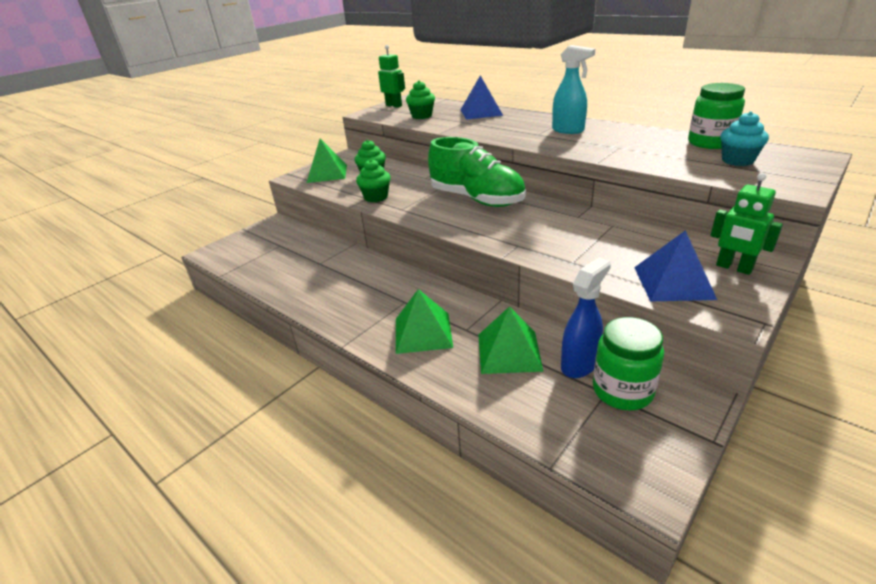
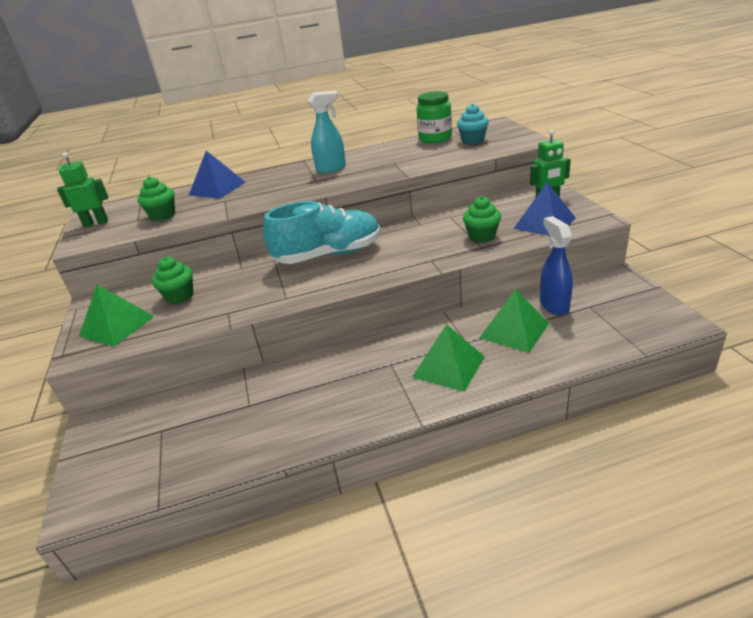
camera: 55 degrees left, 0 degrees up
(376, 197) = (236, 306): green cupcake -> green cupcake (482, 236)
(477, 199) = (329, 255): green shoe -> turquoise shoe
(622, 391) = (592, 299): green jar -> none

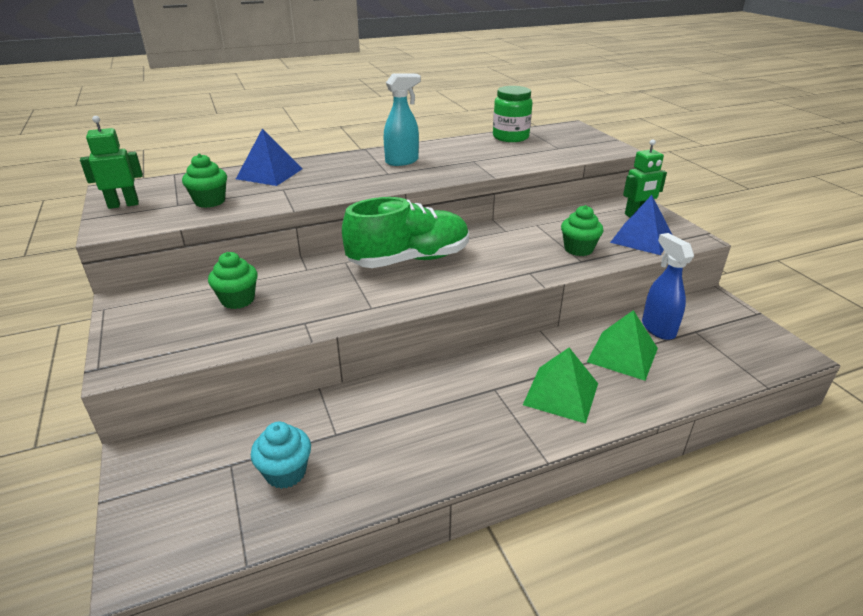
camera: 10 degrees left, 0 degrees up
(116, 326) = (164, 333): green pyramid -> none
(329, 255) = (409, 260): turquoise shoe -> green shoe
(473, 141) = (553, 143): turquoise cupcake -> turquoise cupcake (286, 472)

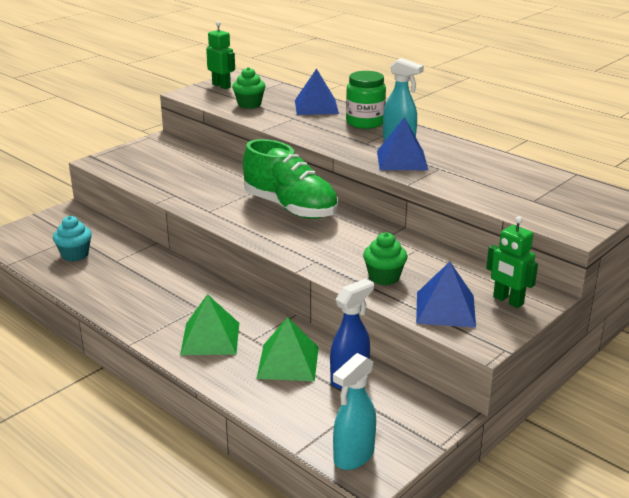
camera: 65 degrees right, 5 degrees down
(238, 300) = (185, 168): green cupcake -> none
(443, 169) = (401, 160): none -> blue pyramid
(510, 137) = (532, 173): green jar -> green jar (365, 122)
(771, 356) = (353, 456): none -> turquoise spray bottle

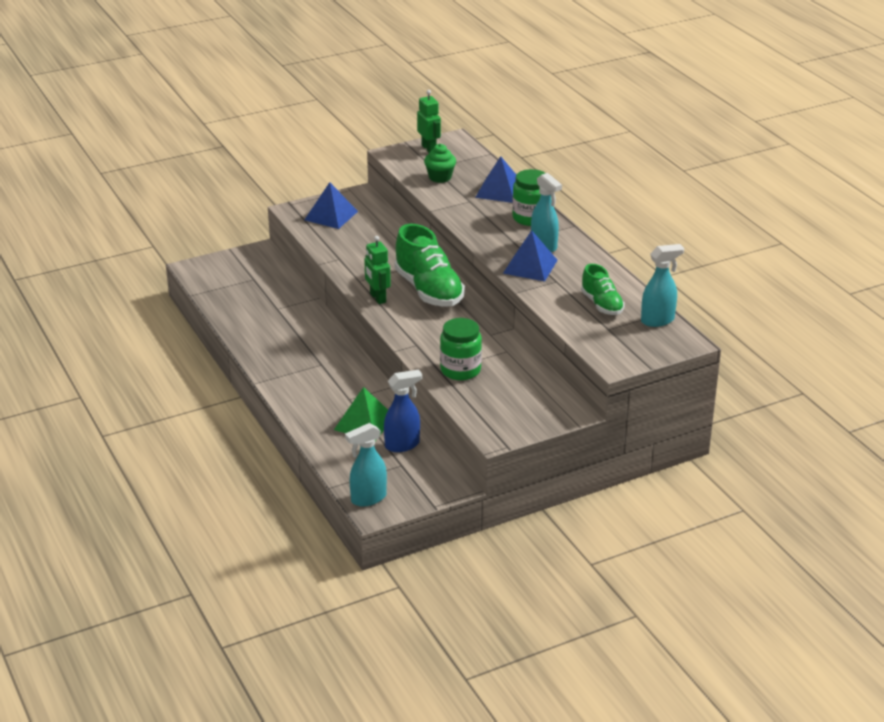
camera: 20 degrees right, 5 degrees up
(75, 255) = (247, 296): turquoise cupcake -> none
(210, 338) = (317, 391): green pyramid -> none
(384, 277) = (460, 370): green cupcake -> green jar
(445, 309) = (488, 406): blue pyramid -> blue pyramid (331, 215)
(505, 180) = (602, 305): none -> green shoe
(508, 301) = (543, 410): green robot -> green robot (377, 298)
(573, 185) = (658, 320): none -> turquoise spray bottle

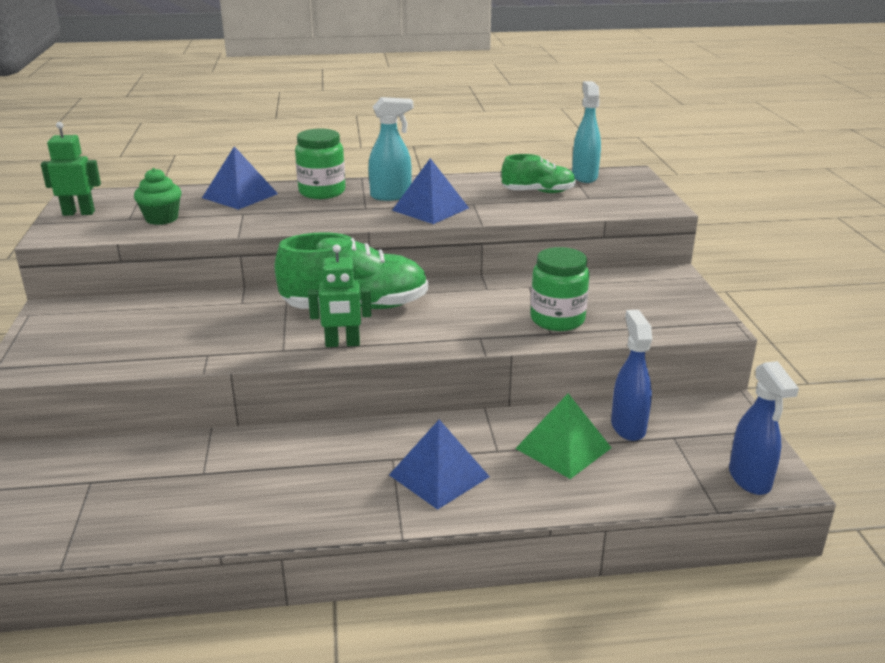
camera: 70 degrees left, 5 degrees down
(331, 215) = (79, 340): blue pyramid -> blue pyramid (439, 475)
(368, 498) = (750, 479): turquoise spray bottle -> blue spray bottle

